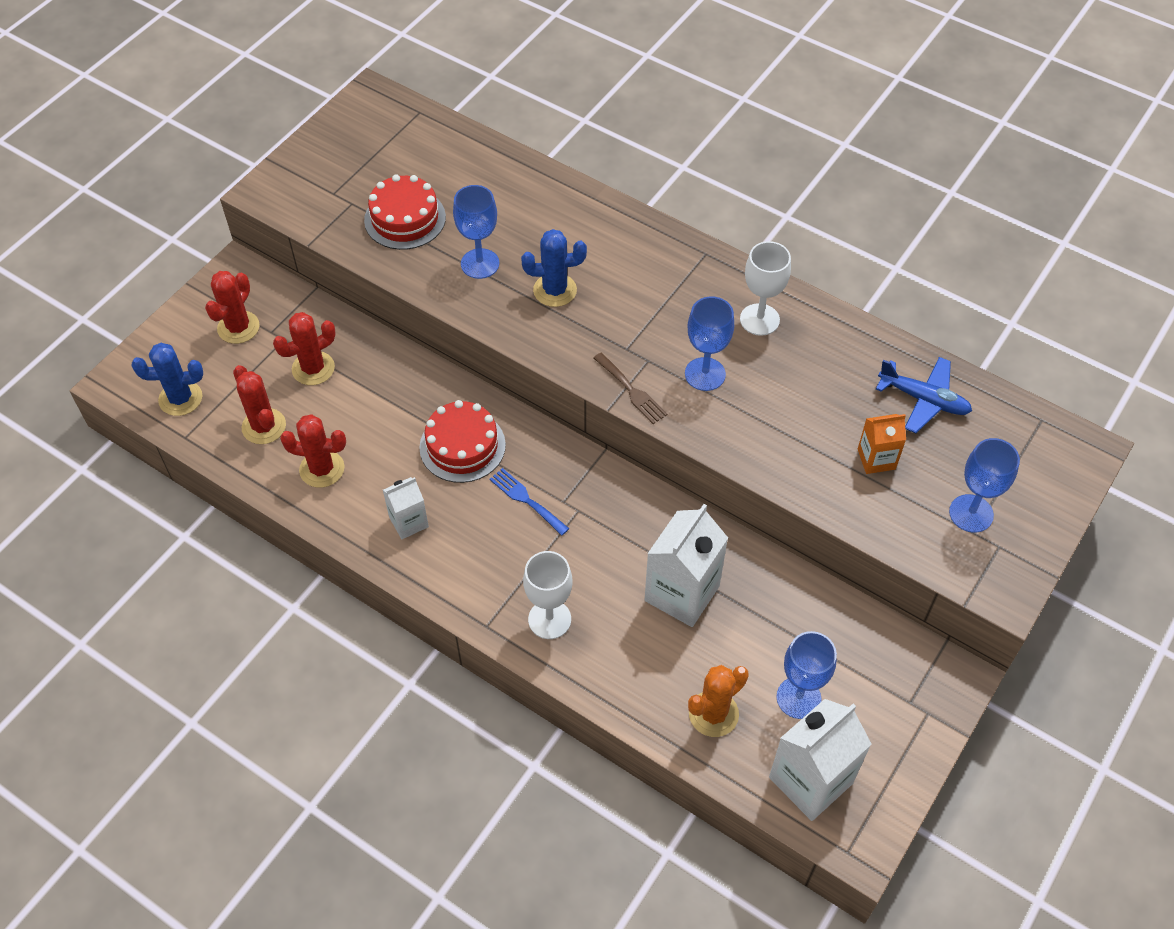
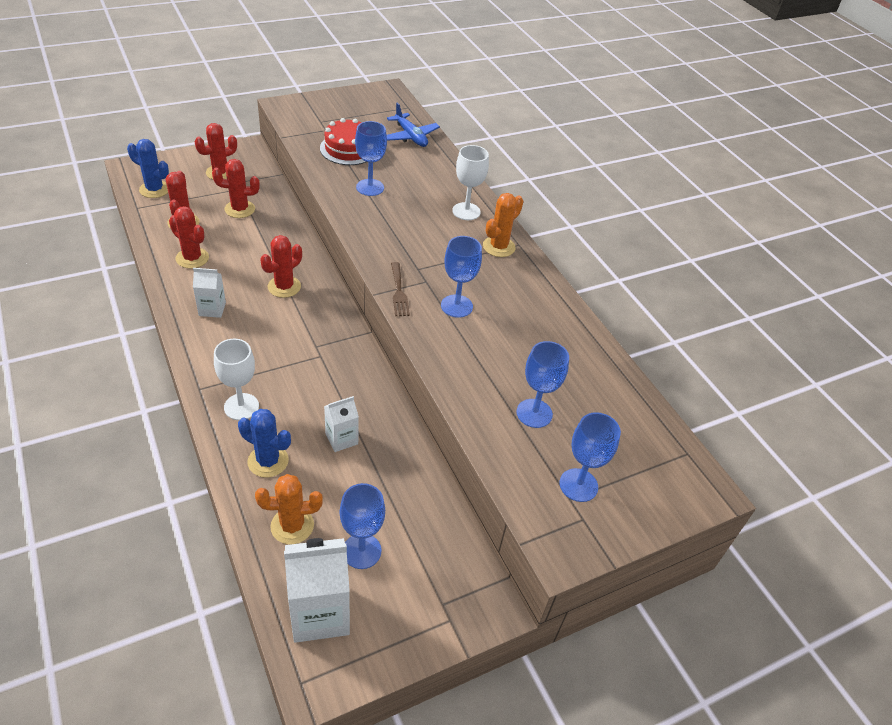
camera: 25 degrees right, 10 degrees down
(462, 446) = (284, 287): red cake -> red cactus
(526, 500) = (294, 334): blue fork -> none
(555, 290) = (402, 220): blue cactus -> blue cactus (268, 461)
(682, 593) = (341, 439): white carton -> white carton, size x0.56
(687, 269) = (499, 247): none -> orange cactus
(759, 319) = (522, 294): white goblet -> white goblet (466, 211)
(876, 459) = (534, 413): orange carton -> blue goblet
(923, 399) = (602, 395): blue plane -> blue plane (411, 136)

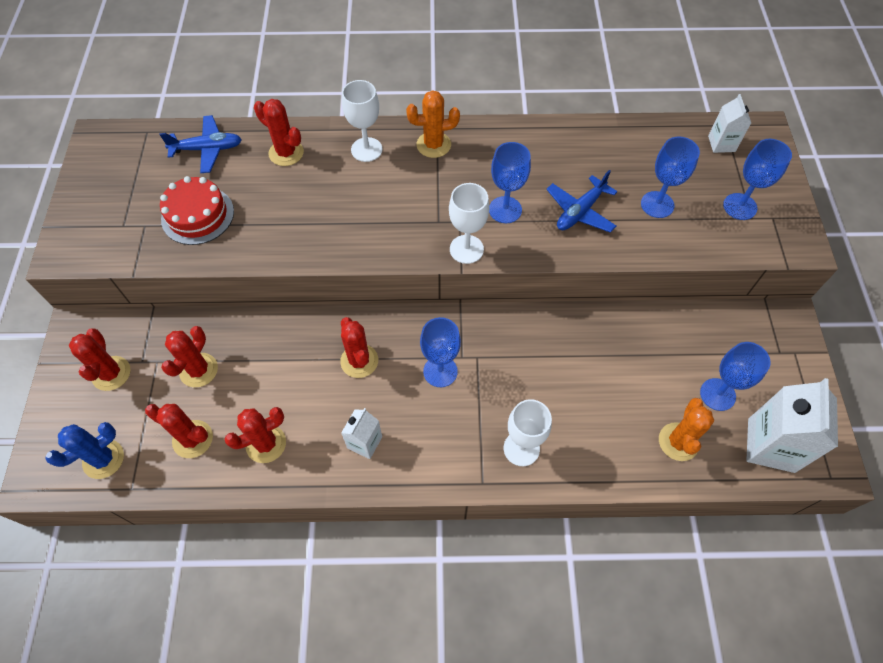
camera: 60 degrees left, 15 degrees up
(268, 461) = (598, 442): blue cactus -> none
(341, 439) = (590, 371): white carton -> white carton (721, 144)
(370, 187) = (283, 218): blue goblet -> blue goblet (440, 371)
(399, 292) = (466, 249): brown fork -> white goblet
(433, 172) = (286, 153): none -> red cactus
(487, 357) = (580, 211): none -> blue plane
(499, 247) = (433, 145): orange cactus -> orange cactus turned 75 degrees counterclockwise

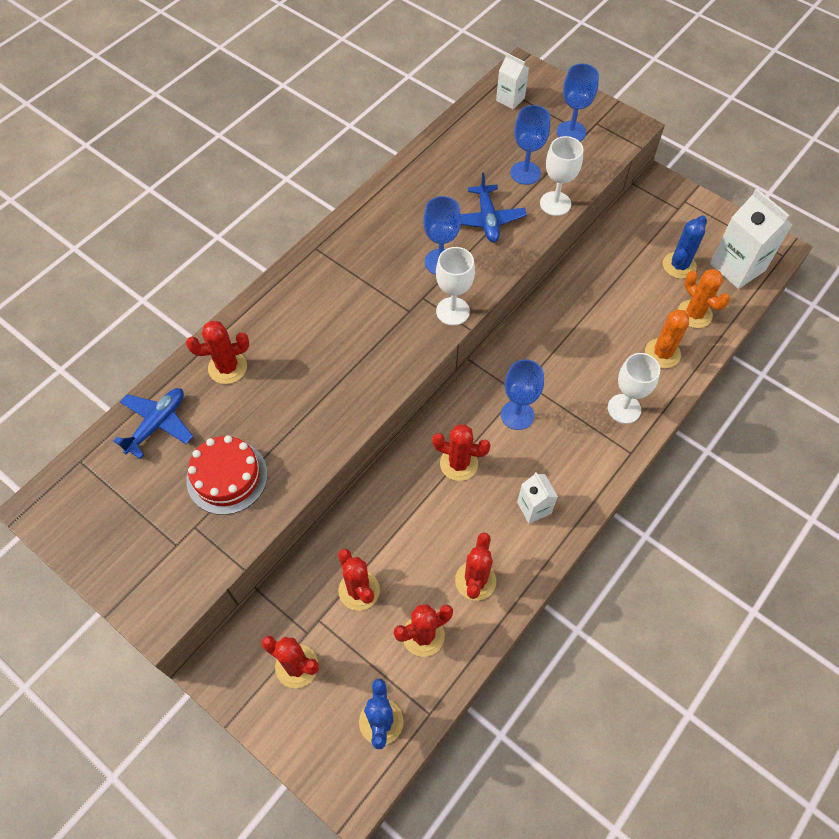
camera: 50 degrees left, 0 degrees up
(366, 149) = (286, 309): white goblet -> white goblet (555, 203)
(433, 145) = (330, 262): orange cactus -> orange cactus (662, 353)
(717, 394) = (679, 265): blue goblet -> blue cactus

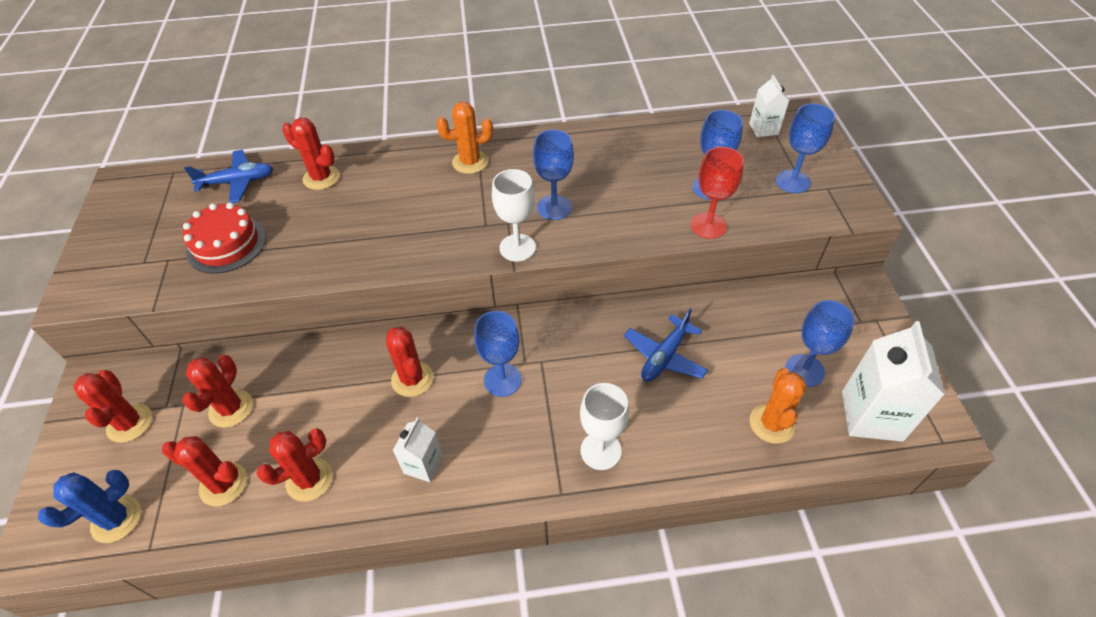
camera: 45 degrees right, 10 degrees down
(487, 219) = (632, 201): blue plane -> blue plane (664, 356)
(555, 203) = (708, 225): white goblet -> red goblet
(662, 353) = (696, 433): orange cactus -> orange cactus (470, 162)
(679, 265) = (804, 370): blue cactus -> blue goblet

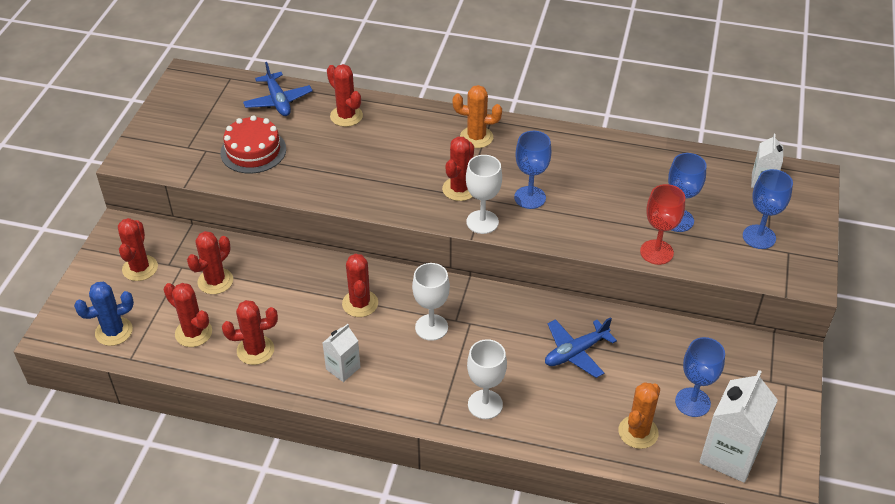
camera: 20 degrees right, 5 degrees down
(237, 182) = (278, 101): blue plane -> blue plane turned 60 degrees clockwise
(477, 220) = (459, 189): none -> red cactus
(502, 380) = (431, 327): blue goblet -> white goblet

